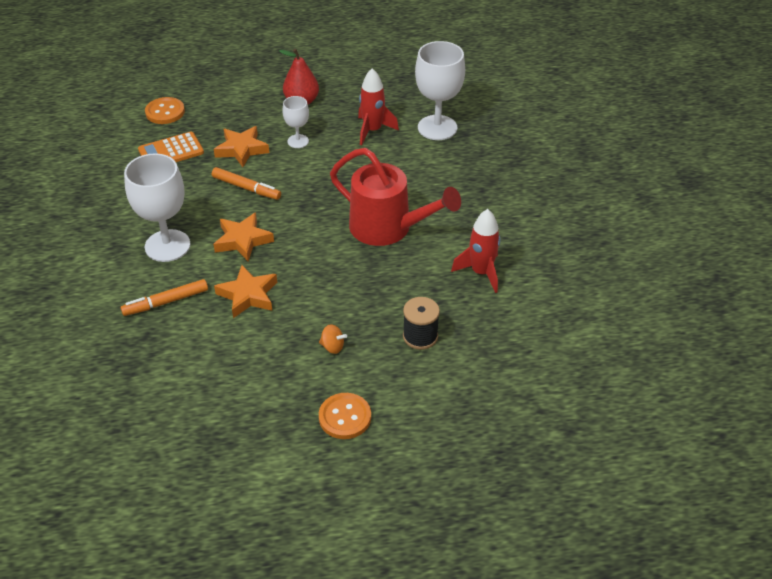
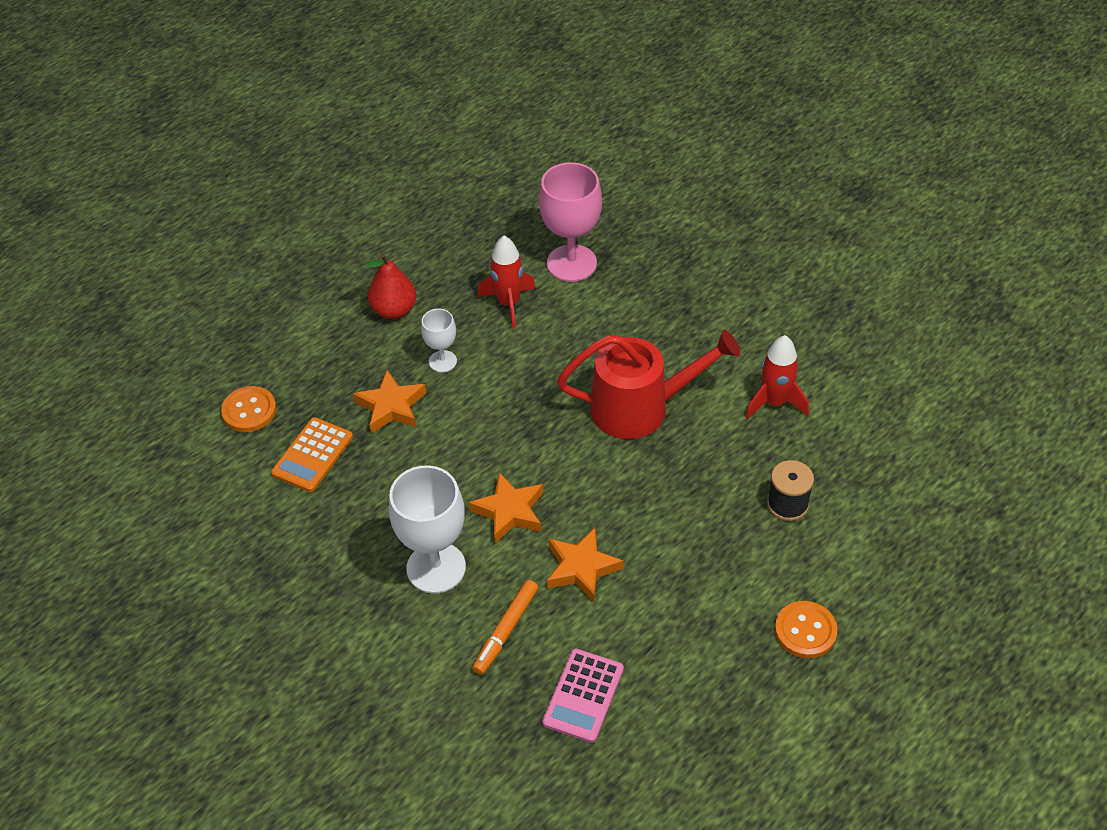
camera: 35 degrees left, 5 degrees up
(167, 365) = (583, 696): none -> pink calculator
(246, 188) = (447, 449): orange marker -> none
(332, 347) = (720, 568): orange spinning top -> none
(437, 128) = (571, 263): white goblet -> pink goblet

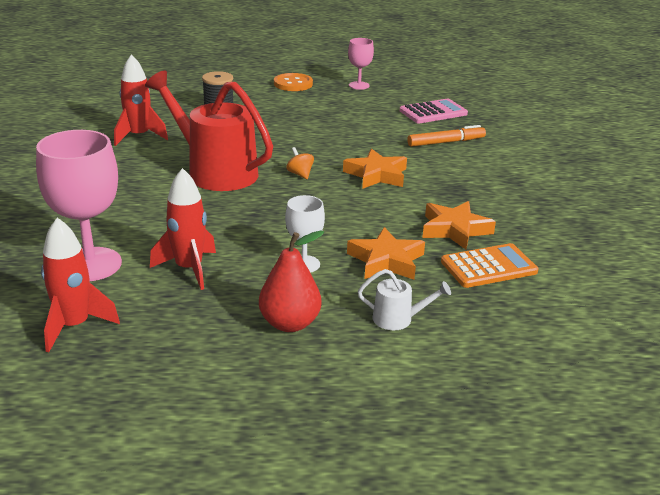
camera: 140 degrees left, 20 degrees down
(249, 411) = (521, 326): orange button -> none
(332, 360) = (398, 319): none -> white watering can
(436, 568) = (458, 177): white goblet -> none
(509, 225) = (74, 326): none -> red rocket
(572, 459) = (300, 174): none -> orange spinning top
(581, 568) = (368, 140): orange star -> orange star (454, 229)
(736, 696) = (359, 85): none -> pink goblet

